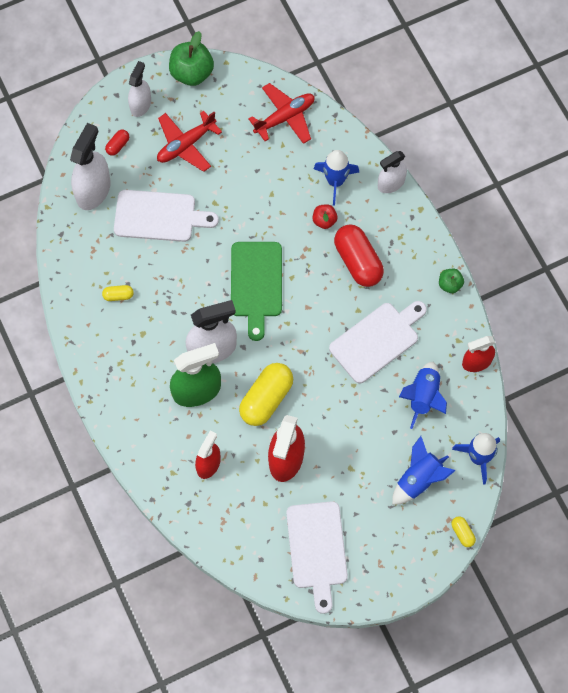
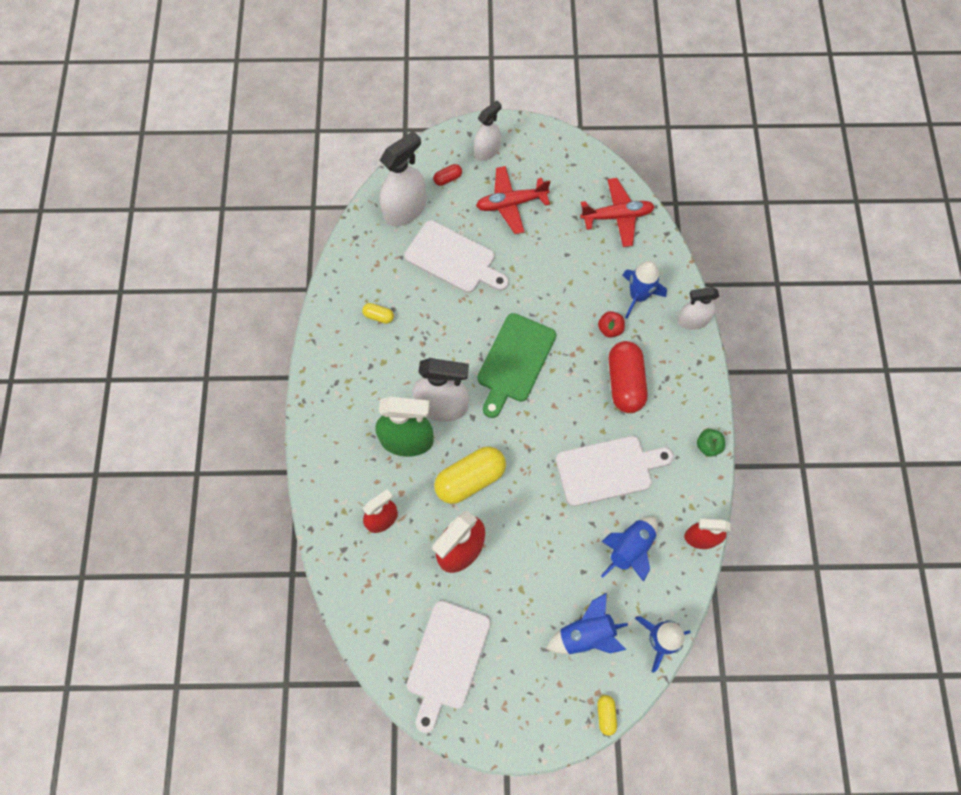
camera: 25 degrees right, 0 degrees up
(192, 73) = (548, 141): green apple -> none

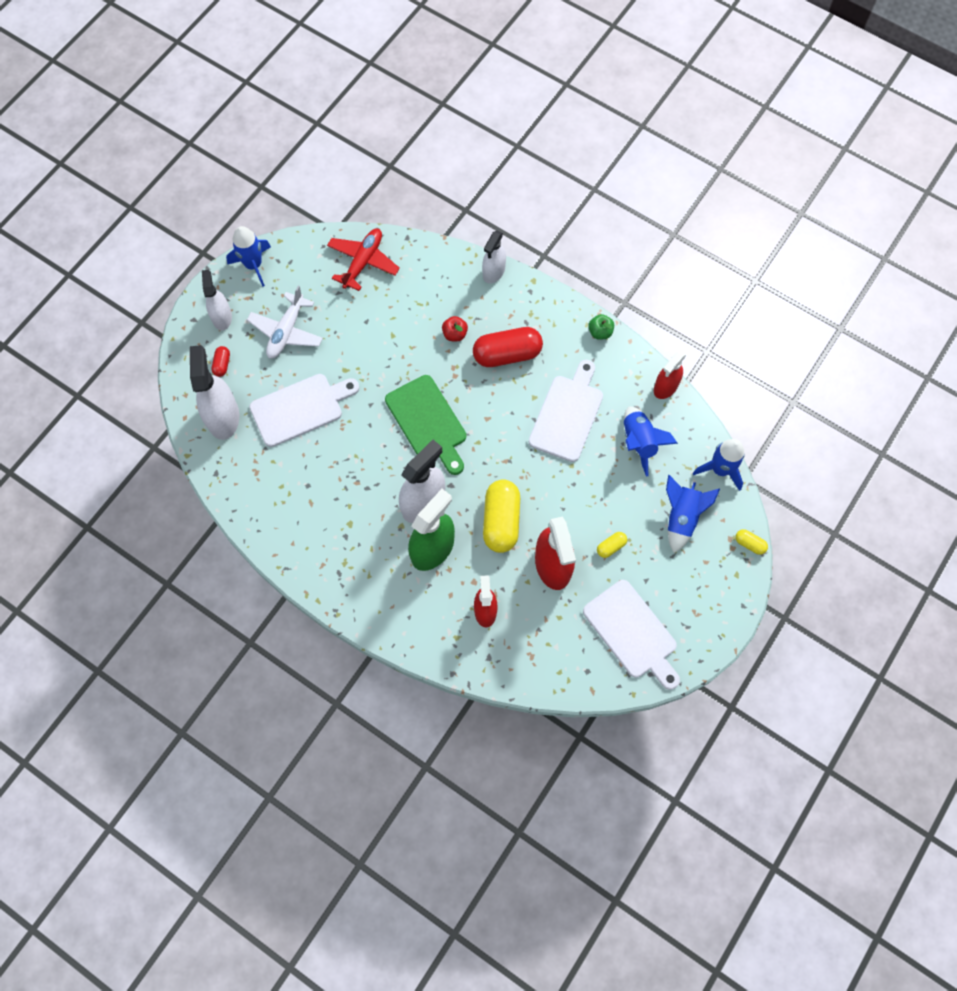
camera: 55 degrees left, 0 degrees up
(378, 316) = (305, 501): yellow capsule -> yellow capsule (611, 547)
(511, 203) = (286, 331): red plane -> white plane
(625, 382) = (507, 354): red capsule -> red capsule turned 45 degrees counterclockwise
(638, 296) = (443, 295): blue rocket -> blue rocket (253, 265)

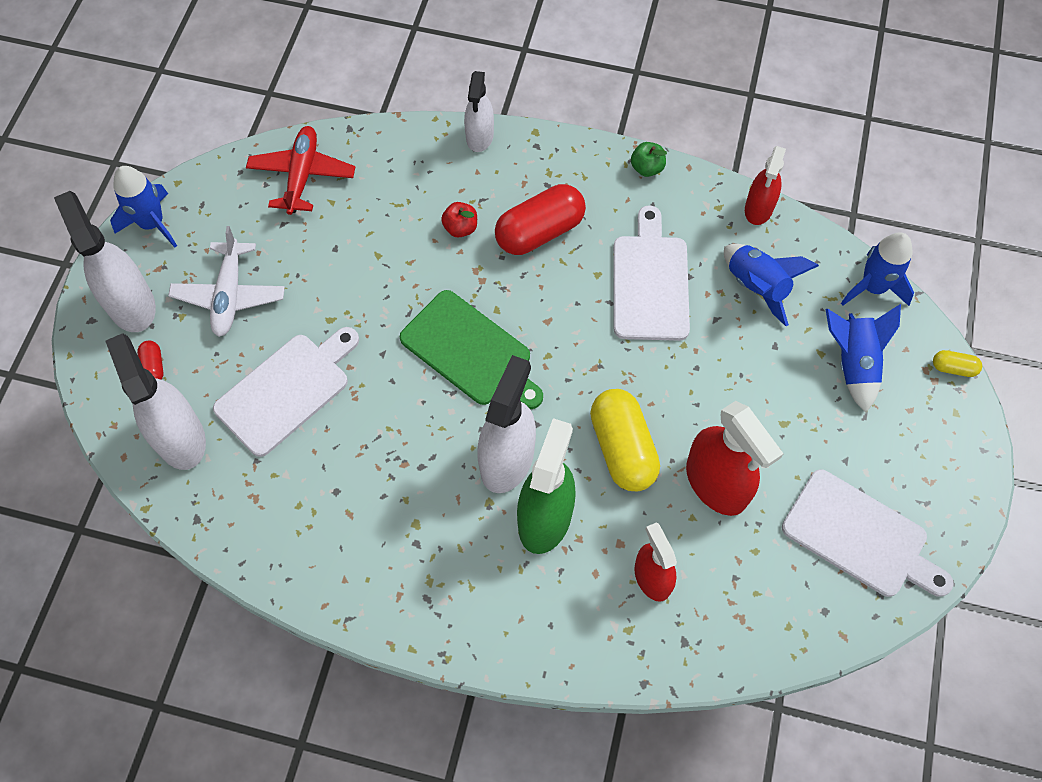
camera: 20 degrees left, 5 degrees down
(222, 317) = (131, 304): white spray bottle -> white spray bottle, size x1.58
(611, 547) = (781, 432): yellow capsule -> none

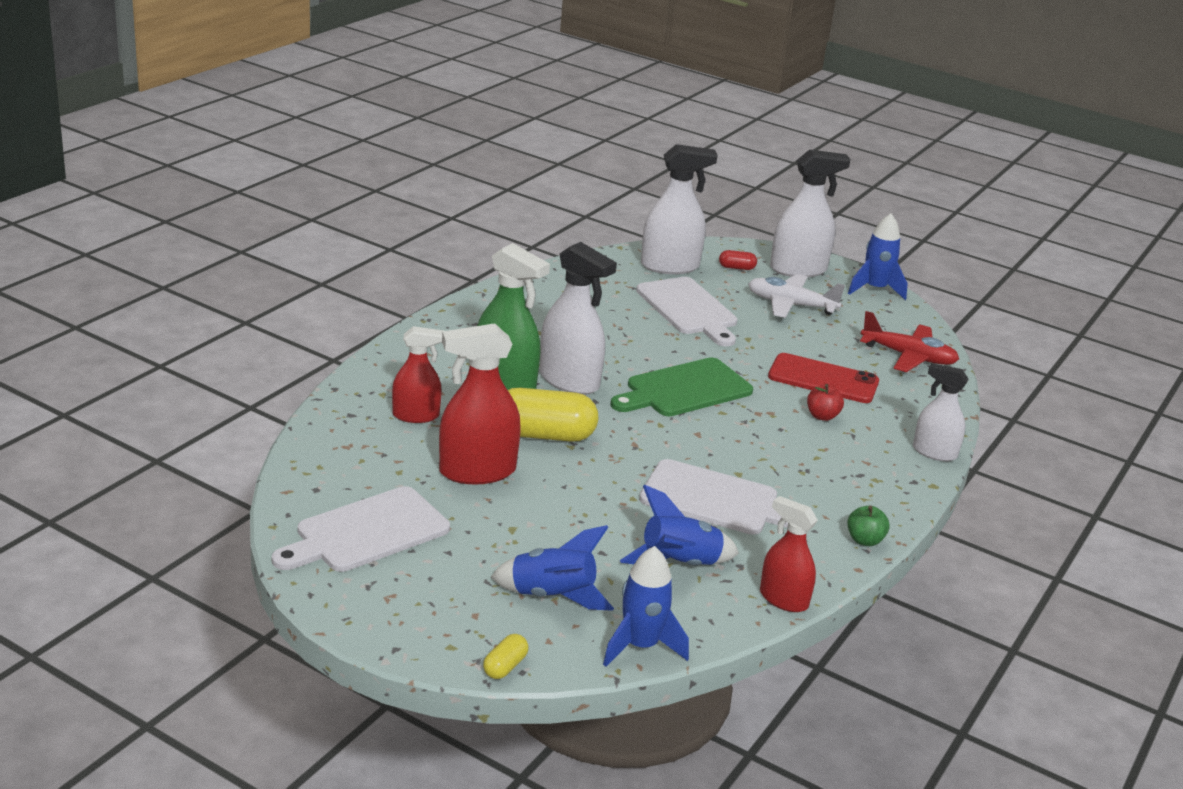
camera: 105 degrees right, 35 degrees down
(387, 239) = (823, 379): none -> red phone
(539, 232) = (802, 455): red capsule -> none

